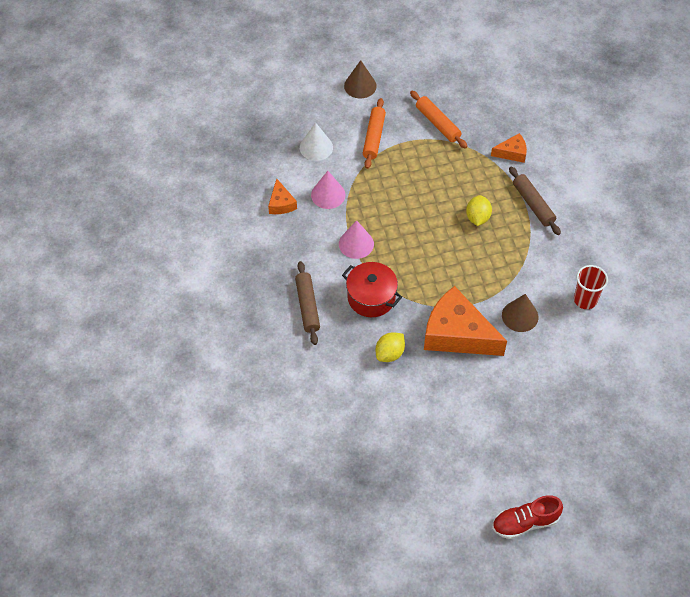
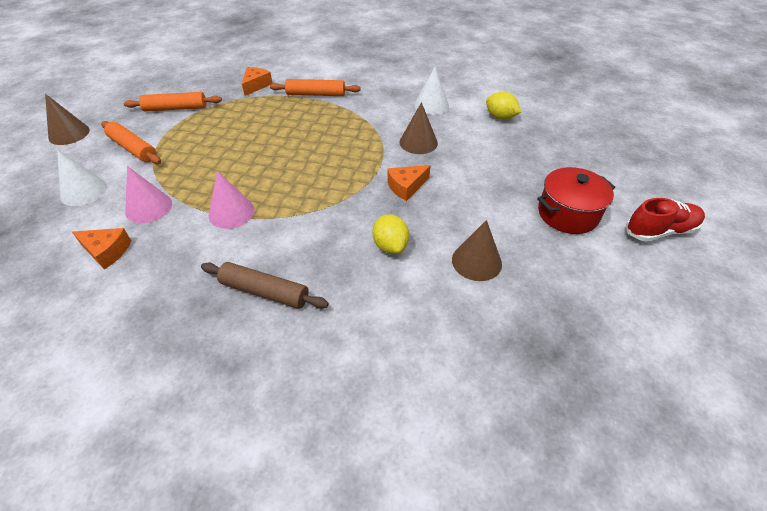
camera: 60 degrees left, 10 degrees down
(371, 297) = (308, 230): red pot -> red pot (567, 214)
(410, 411) = (476, 261): none -> brown cone
(457, 334) = (406, 187): orange cheese -> orange cheese, size x0.47
(477, 217) = (295, 125): yellow lemon -> yellow lemon (500, 117)
(525, 522) = (660, 231): red shoe -> red shoe turned 120 degrees counterclockwise
(533, 204) = (316, 94): brown rolling pin -> orange rolling pin
(585, 300) = (431, 105): red cup -> white cone

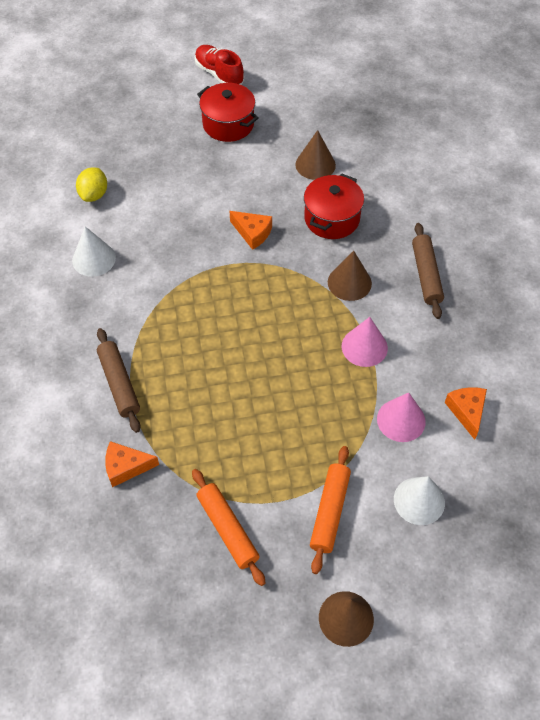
camera: 115 degrees left, 10 degrees up
(316, 94) = (119, 384): orange rolling pin -> brown rolling pin
(390, 246) = (332, 218): yellow lemon -> red pot
(418, 142) = (176, 247): brown cone -> brown cone (349, 282)

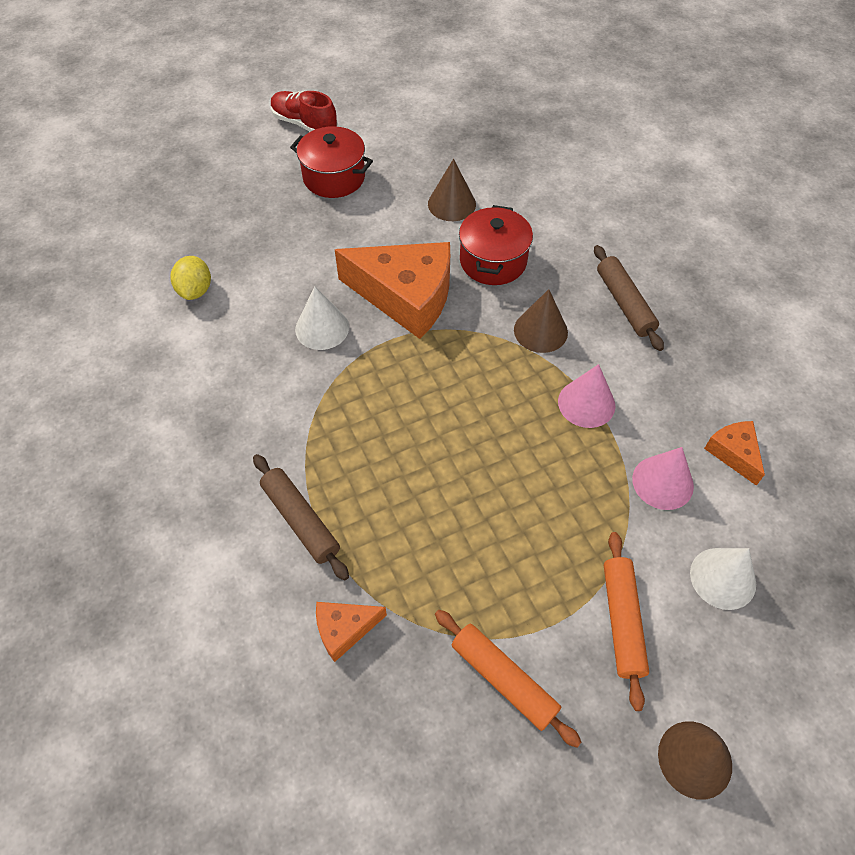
camera: 15 degrees left, 0 degrees up
(94, 259) = (219, 368): white cone -> white cone (322, 328)
(252, 233) = (405, 297): orange cheese -> orange cheese, size x2.12

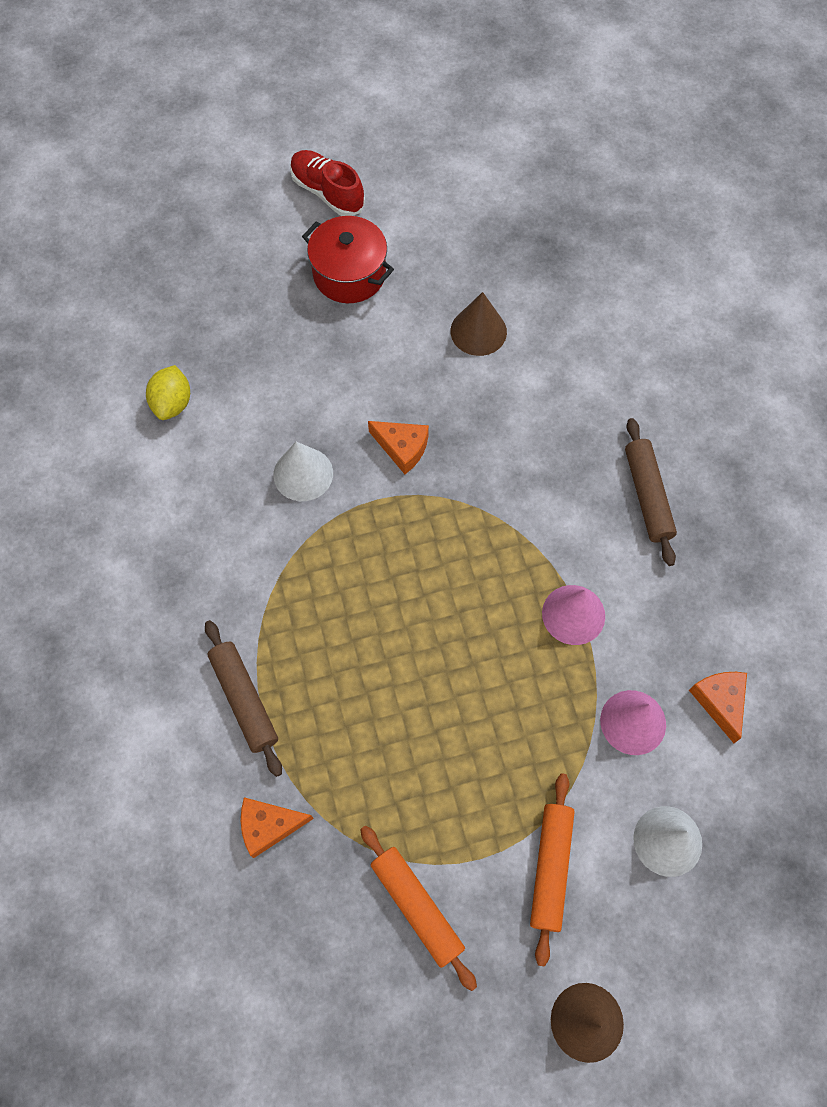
camera: 10 degrees right, 10 degrees up
(405, 297) = (402, 448): orange cheese -> orange cheese, size x0.47
(493, 261) = (510, 416): red pot -> none
(540, 331) = (543, 516): brown cone -> none

